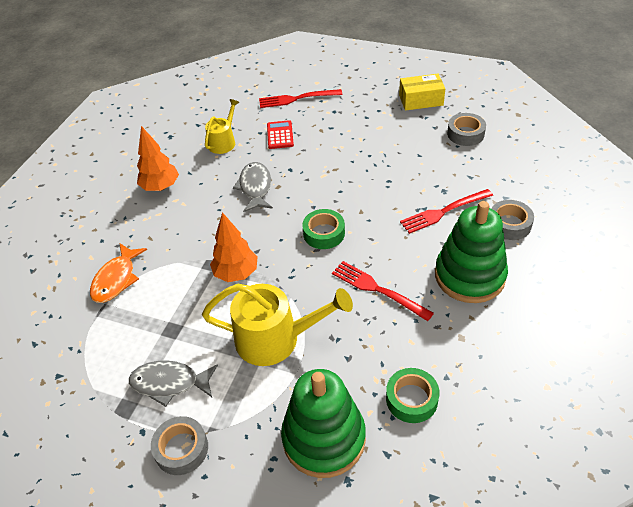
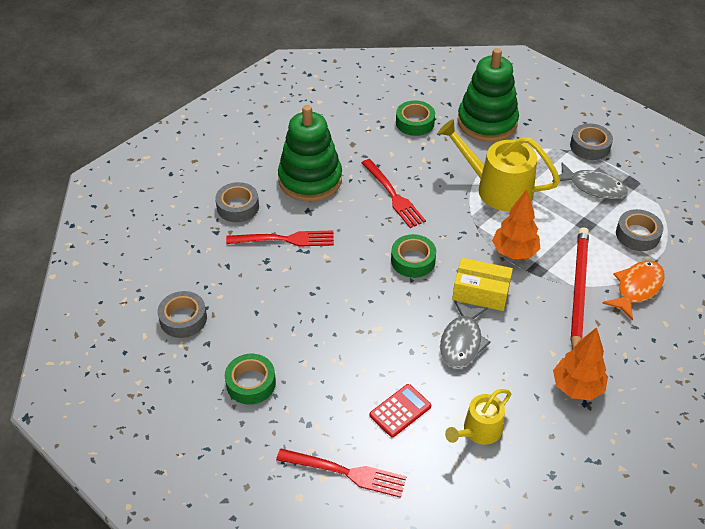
camera: 160 degrees left, 0 degrees up
(116, 337) = (637, 235): none -> grey tape
(170, 259) = (578, 290): none -> red pencil
(280, 135) = (400, 411): red calculator -> red calculator turned 150 degrees counterclockwise
(386, 117) = (251, 383): none -> green tape
(421, 100) = (187, 394): yellow box -> yellow box (481, 292)

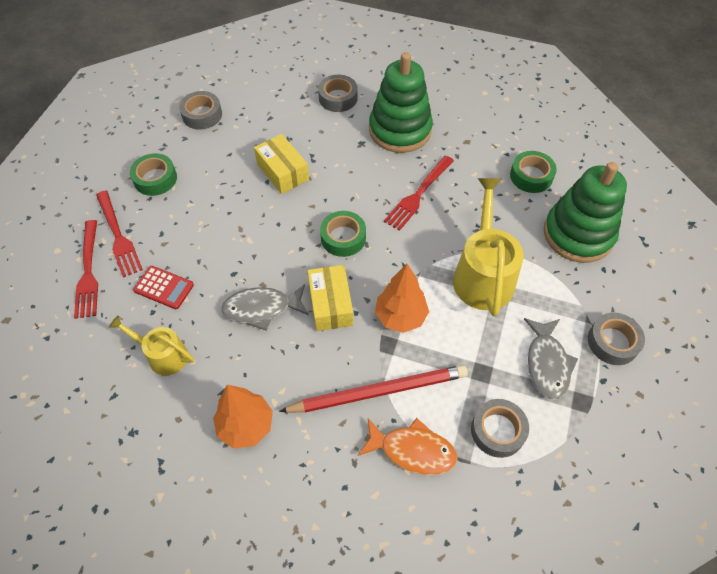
camera: 65 degrees right, 10 degrees up
(285, 239) = (318, 141): red fork -> red fork (118, 236)
(308, 278) = (282, 172): none -> yellow box

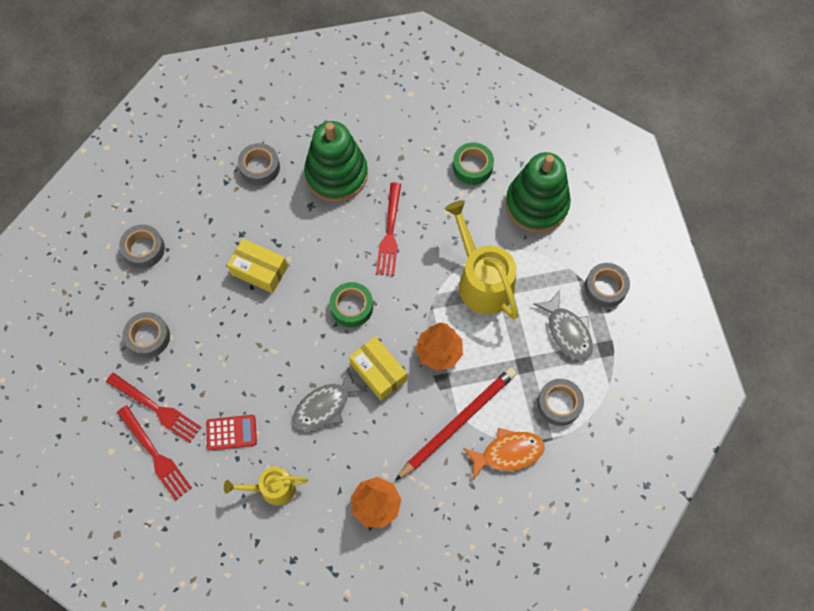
camera: 30 degrees left, 10 degrees up
(155, 179) = (148, 337): green tape -> grey tape

